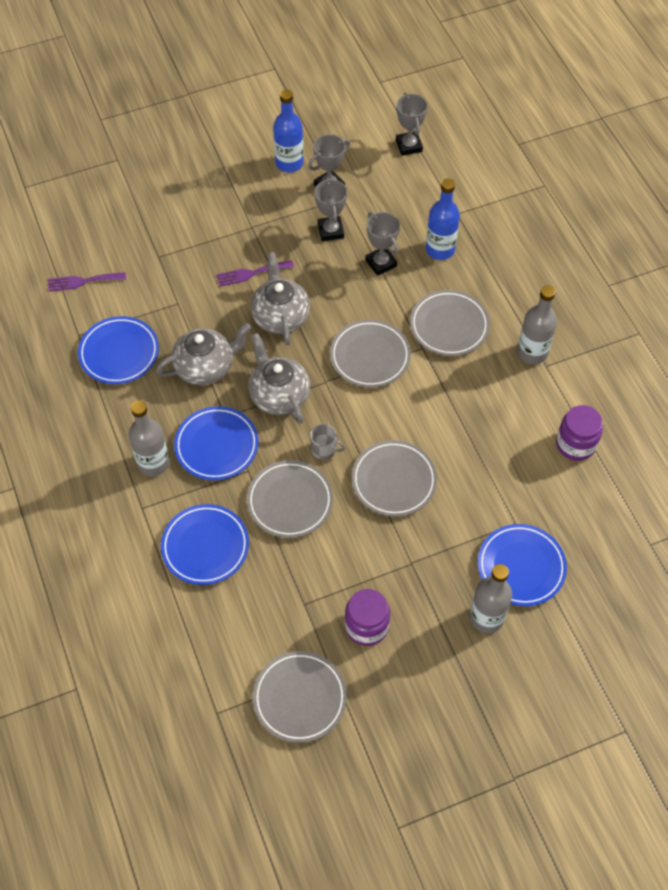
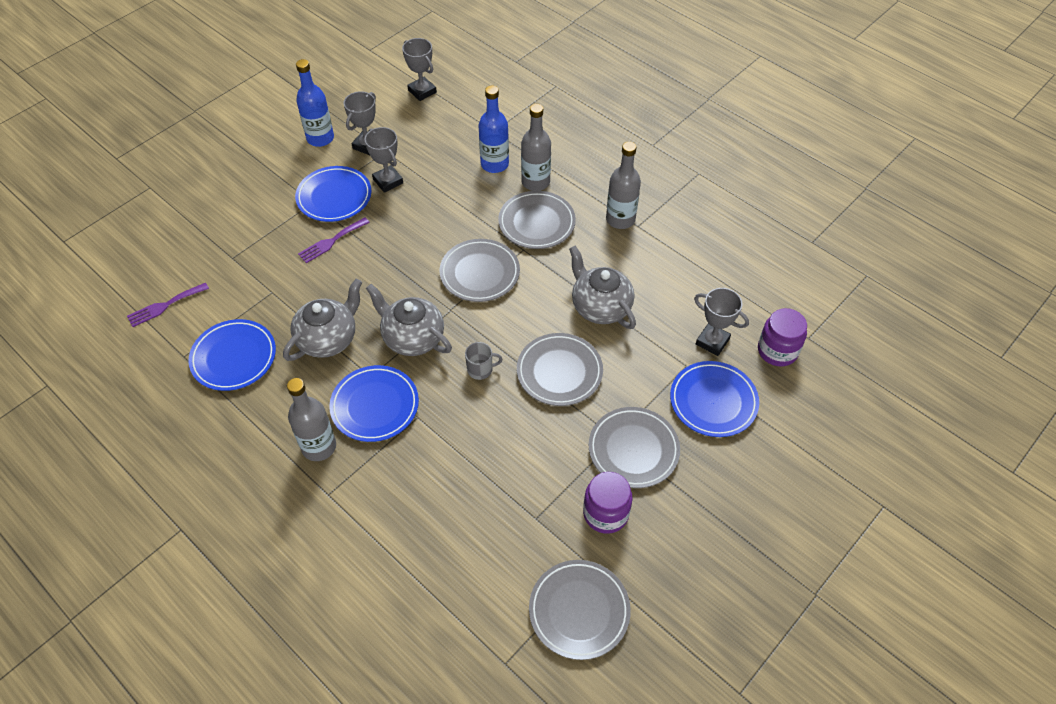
camera: 25 degrees left, 5 degrees down
(205, 546) = (411, 505): blue plate -> blue plate (334, 197)
(280, 316) = (378, 269): grey teapot -> grey teapot (600, 307)
(290, 501) = (472, 429): grey plate -> grey plate (633, 449)
(381, 263) = (448, 192): grey trophy -> grey trophy (712, 341)
(486, 617) = (709, 458): grey bottle -> grey bottle (535, 182)
(575, 444) = (699, 280): purple jar -> purple jar (777, 351)

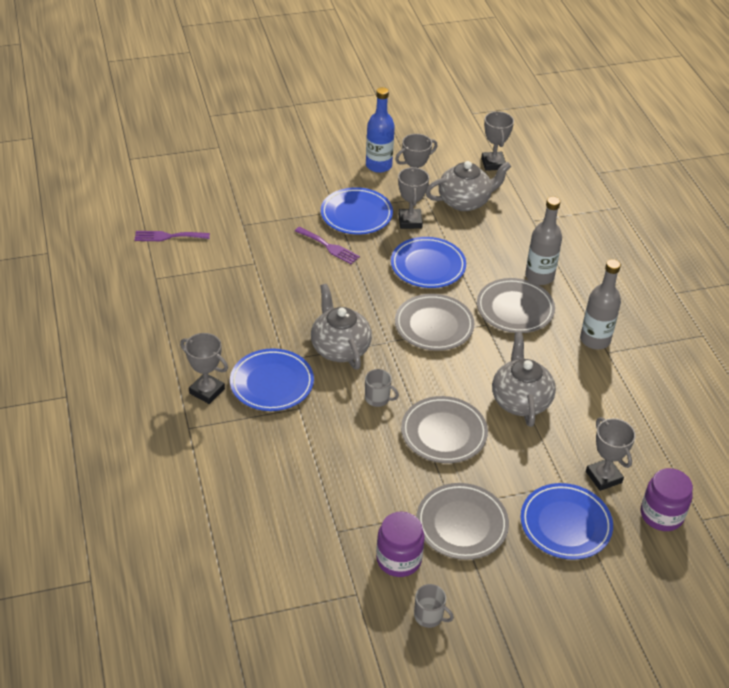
camera: 30 degrees right, 10 degrees down
(234, 357) = (191, 297): blue plate -> blue plate (428, 266)
(319, 447) = (207, 391): grey bottle -> grey trophy
(328, 339) = (272, 317): grey teapot -> grey teapot (465, 201)
(331, 241) = (329, 247): purple fork -> purple fork turned 135 degrees counterclockwise
(494, 164) = (513, 247): blue bottle -> none
(579, 611) = (319, 617): grey plate -> none
(667, 551) = (429, 616): none -> grey mug

